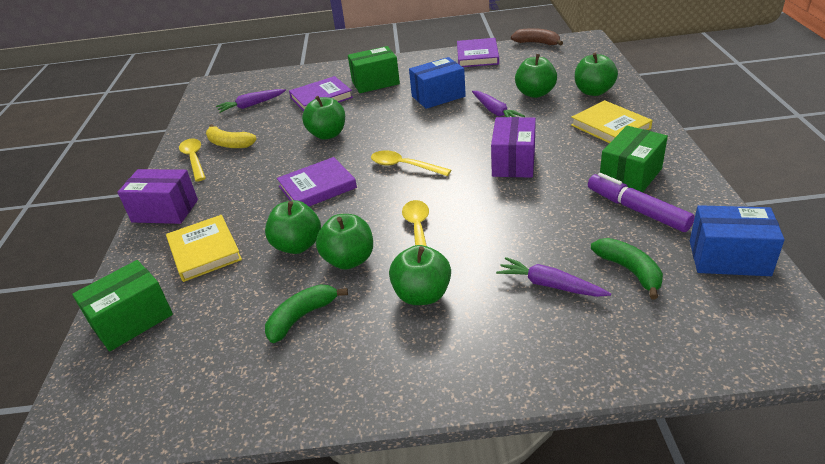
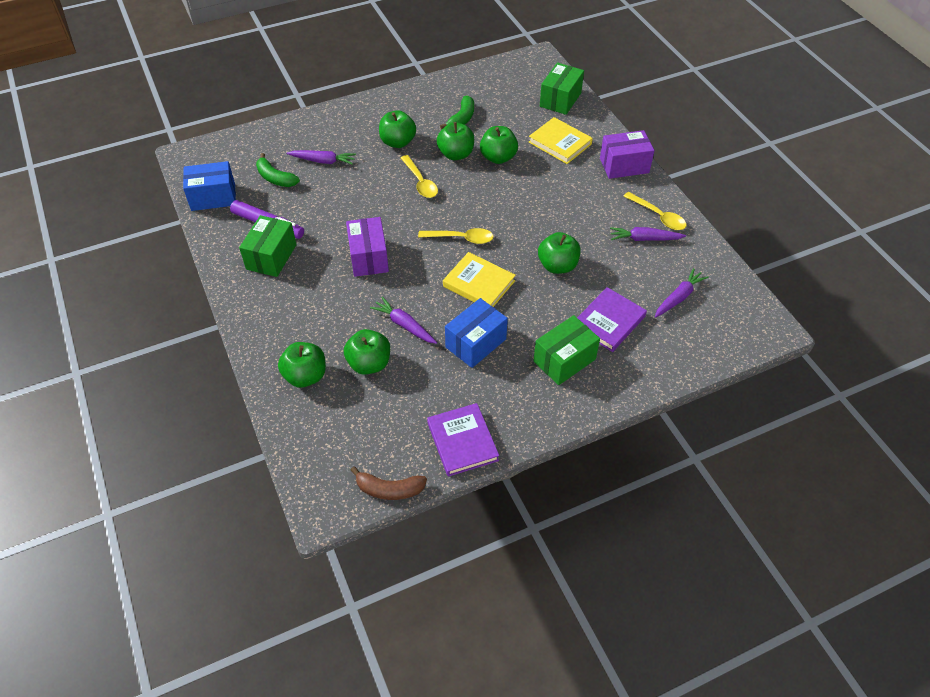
camera: 155 degrees right, 15 degrees up
(229, 144) = (644, 239): yellow banana -> purple carrot
(317, 187) = (521, 206): purple book -> none
(610, 127) = (287, 317): yellow book -> yellow book (479, 284)

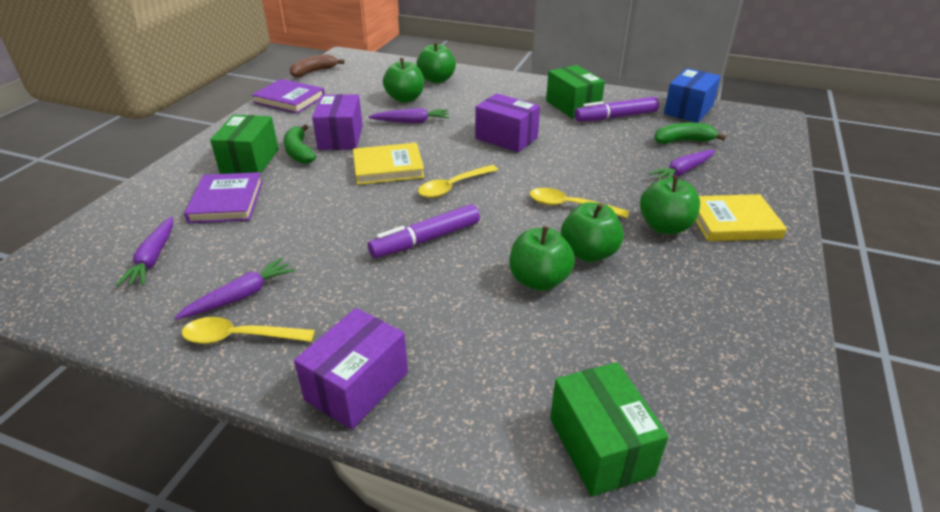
camera: 135 degrees right, 15 degrees down
(462, 119) = (662, 300): green banana -> green banana (299, 152)
(476, 343) = (340, 137): blue box -> purple box
(521, 212) = (426, 240): none -> purple marker
(557, 266) = (326, 216): green apple -> none
(560, 143) = (493, 357): yellow book -> yellow book (733, 222)

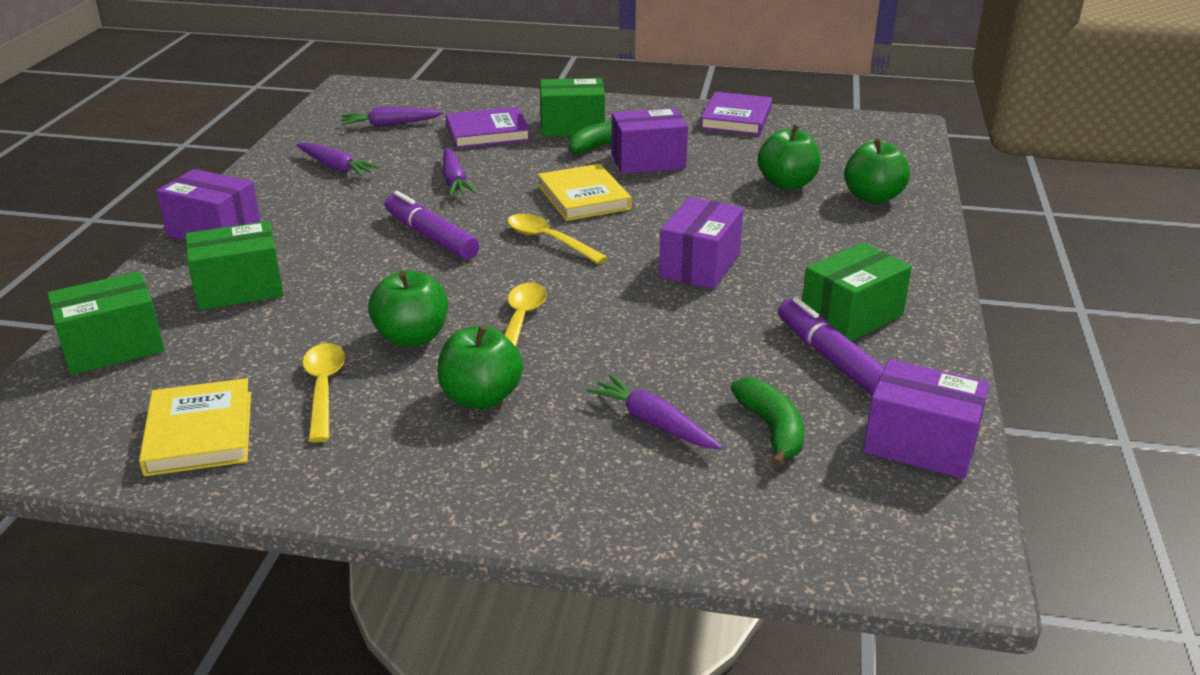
camera: 80 degrees right, 5 degrees down
(240, 337) = (282, 177): yellow spoon -> yellow spoon (323, 389)
(314, 72) = (833, 117): brown banana -> none
(411, 122) = (715, 196): purple carrot -> purple carrot (454, 180)
(494, 356) = (239, 289): none -> green box
(539, 281) = (357, 307): green apple -> none
(688, 110) = (920, 444): blue box -> purple box
(733, 222) = (504, 463): yellow book -> yellow book (199, 433)

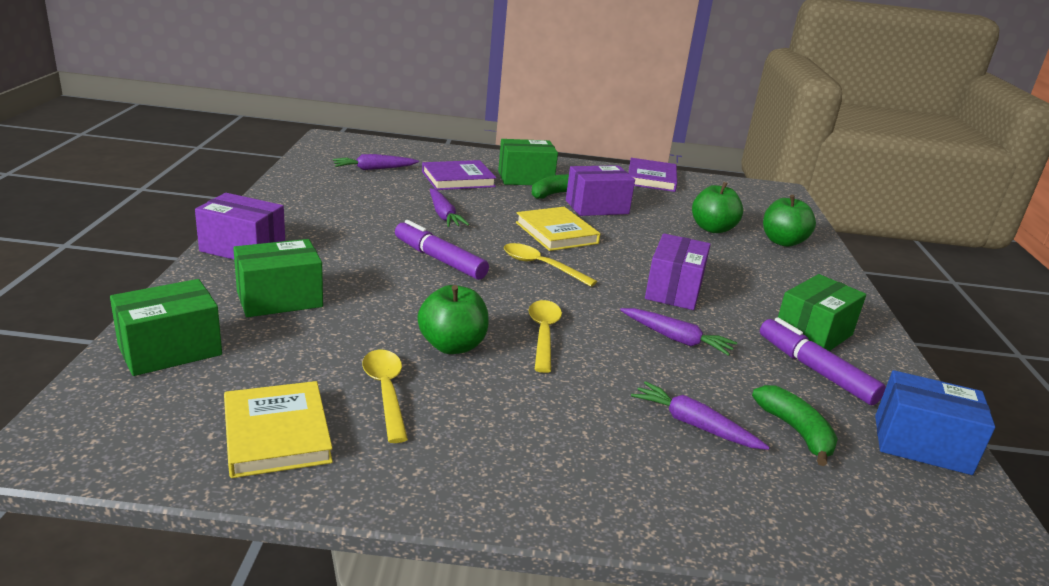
camera: 10 degrees left, 5 degrees down
(336, 167) = (338, 200): purple carrot -> purple carrot (676, 339)
(481, 397) = (534, 401): green apple -> none
(920, 444) = (921, 444): purple box -> blue box

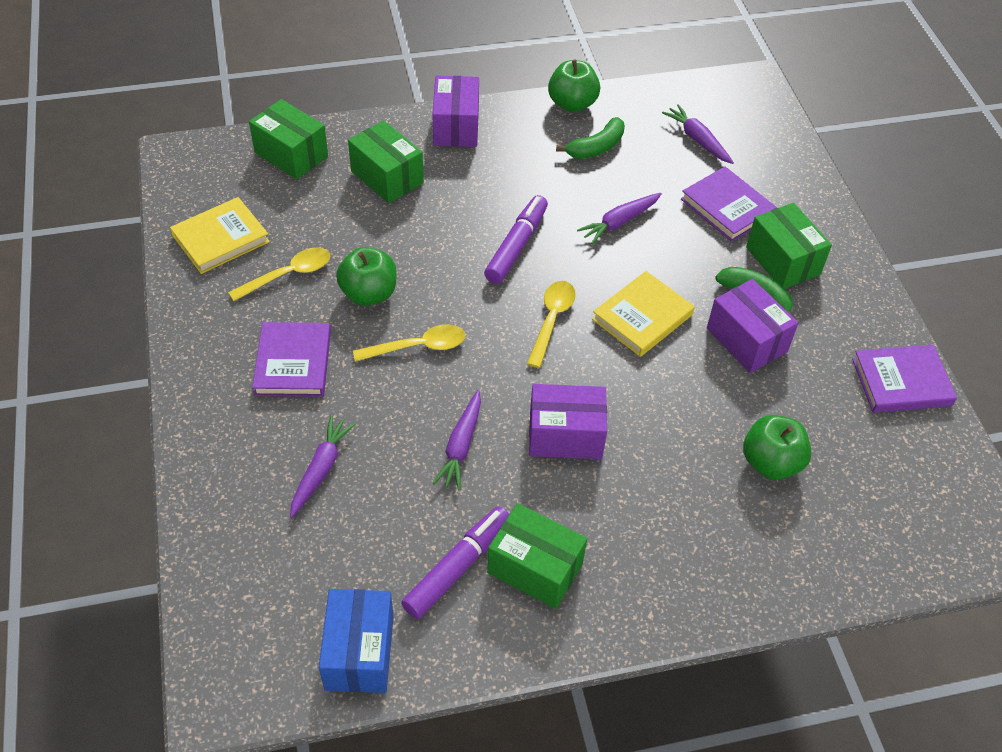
camera: 75 degrees right, 25 degrees up
(532, 415) = (293, 363): none -> purple book
(782, 242) = (787, 543): green apple -> green apple (572, 104)
(796, 431) = (341, 546): green banana -> green banana (596, 147)

